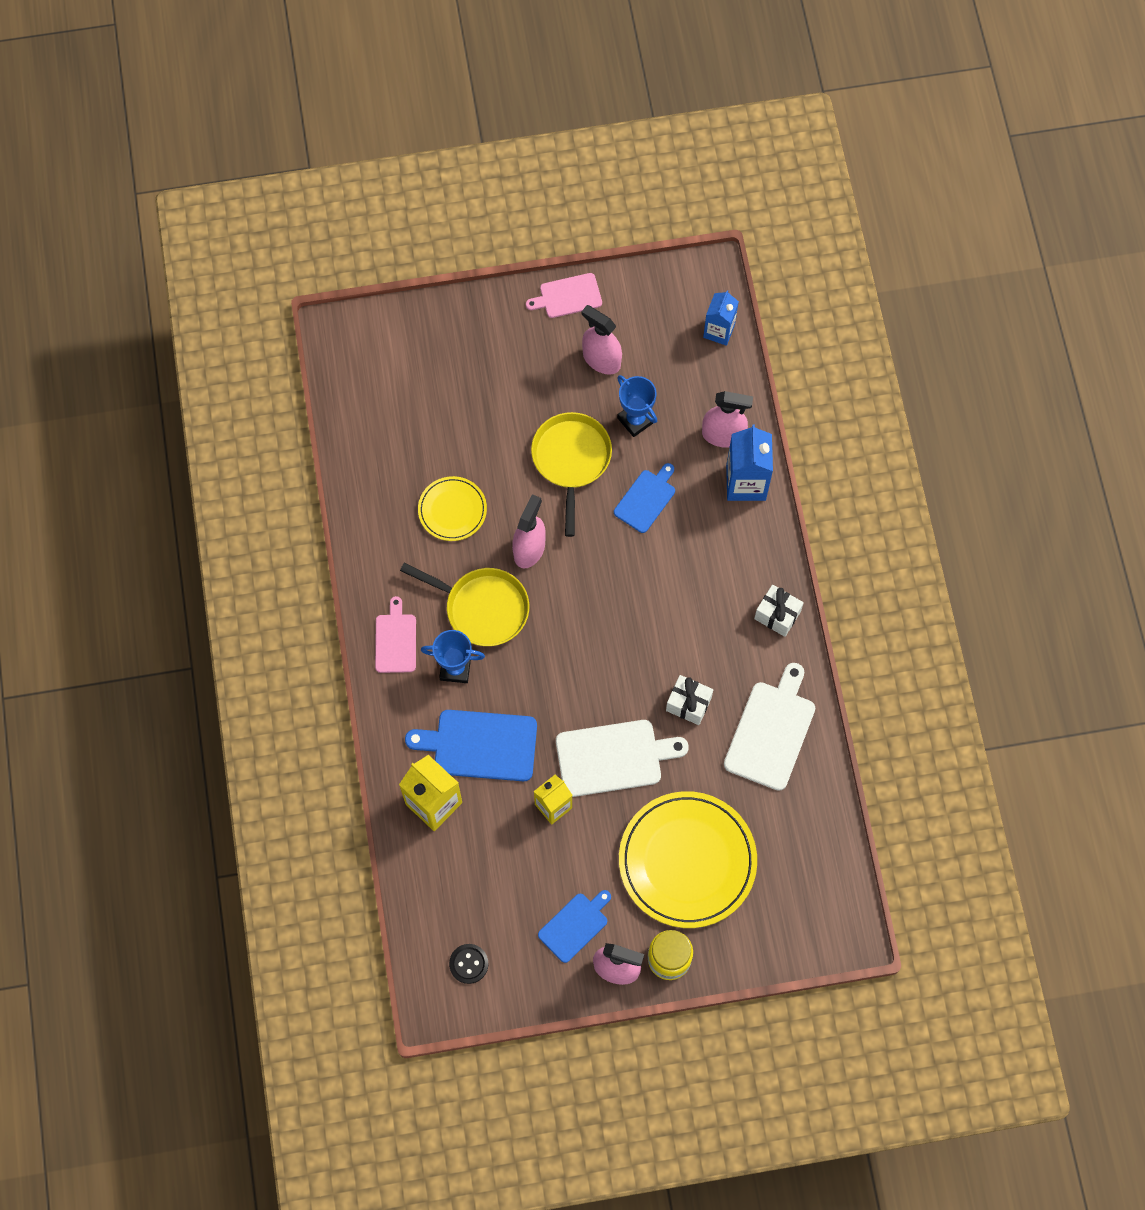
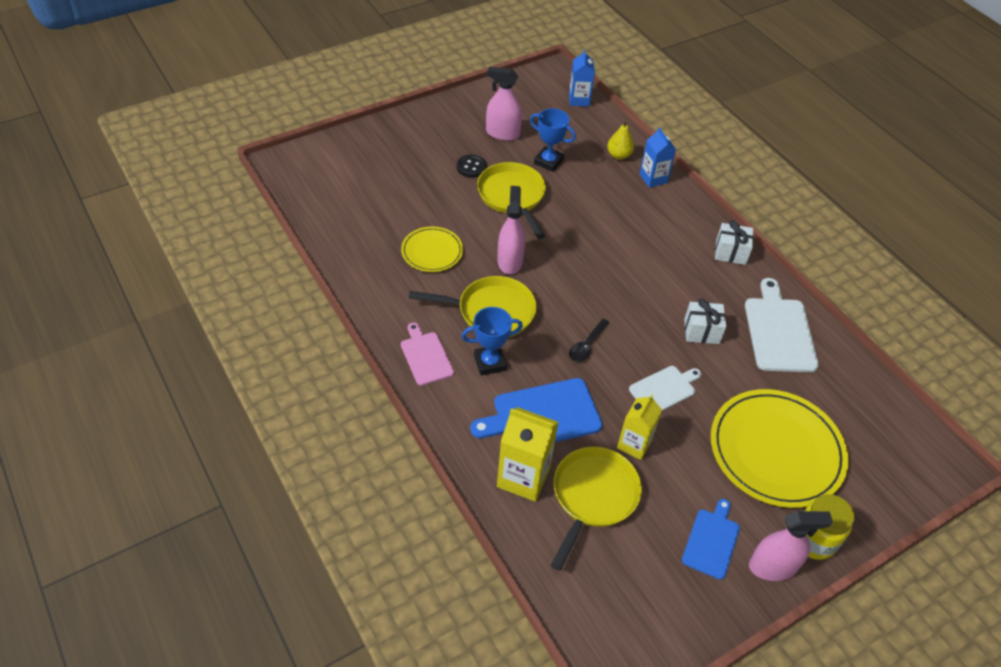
camera: 25 degrees left, 20 degrees down
(468, 964) = (631, 615): black button -> black button (471, 167)
(488, 845) = (593, 497): none -> yellow pan
(561, 681) = (586, 345): none -> black spoon
(567, 296) = (457, 104): pink cutting board -> none
(614, 757) = (664, 389): white cutting board -> white cutting board, size x0.62
(646, 499) = (585, 206): blue cutting board -> none
(723, 435) = (619, 155): pink spray bottle -> yellow pear
(746, 482) = (653, 178): blue carton -> blue carton, size x0.66

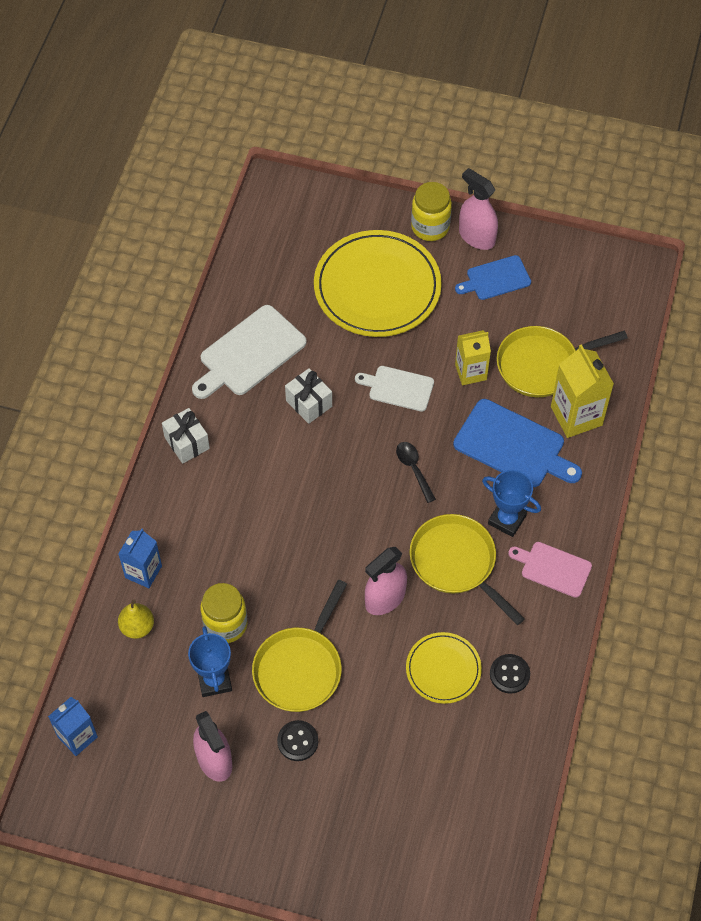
camera: 130 degrees left, 10 degrees up
(389, 277) = (509, 674): none -> black button
(426, 356) = (553, 568): pink cutting board -> pink cutting board turned 90 degrees clockwise
(578, 187) = (225, 624): none -> yellow jar
(586, 345) = (413, 469): black spoon -> black spoon turned 105 degrees counterclockwise

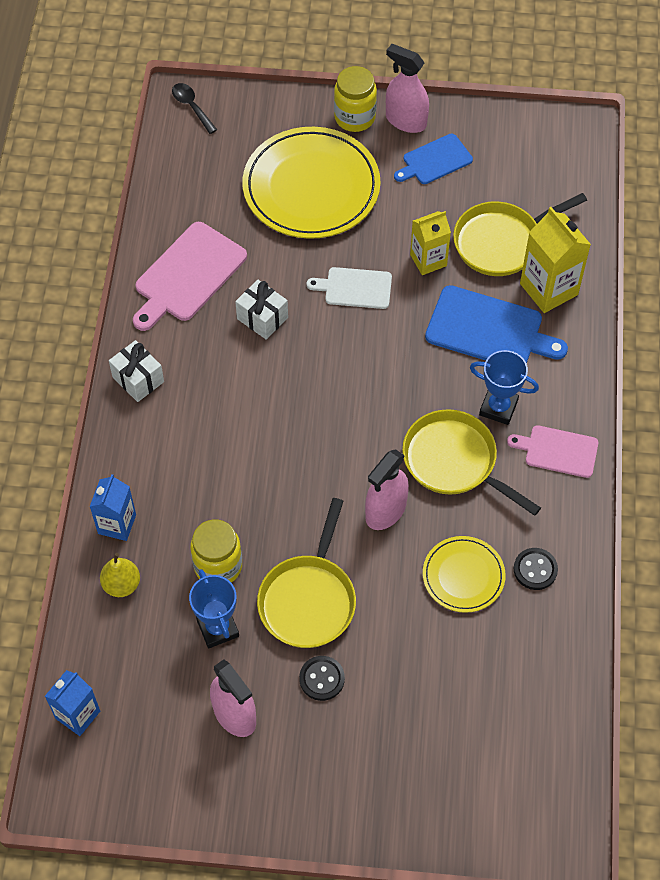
camera: 10 degrees left, 0 degrees up
(249, 353) = (187, 275): white cutting board -> pink cutting board
(413, 469) = (388, 370): black spoon -> black spoon (192, 107)

